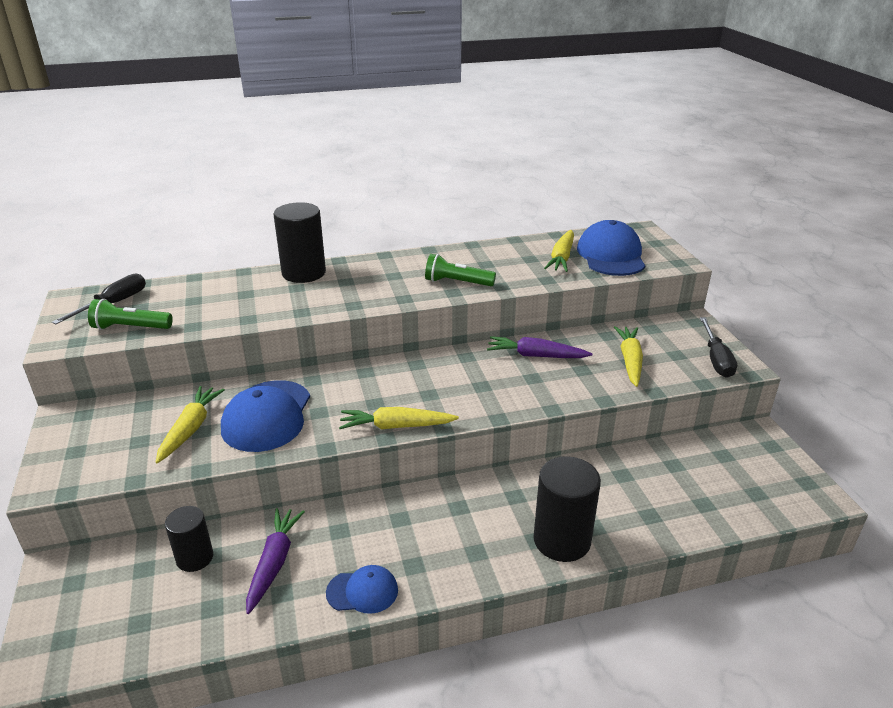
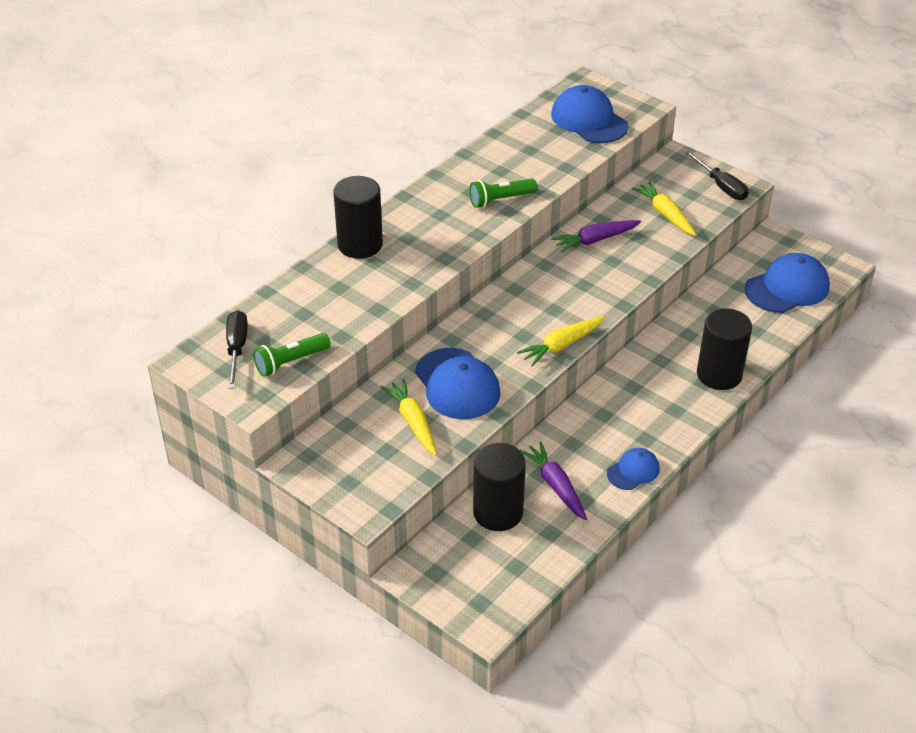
camera: 35 degrees left, 10 degrees up
(195, 558) = (498, 512): black cylinder -> black cylinder, size x1.62
(561, 258) = (554, 139): yellow carrot -> none
(728, 490) = (787, 288): none -> blue cap

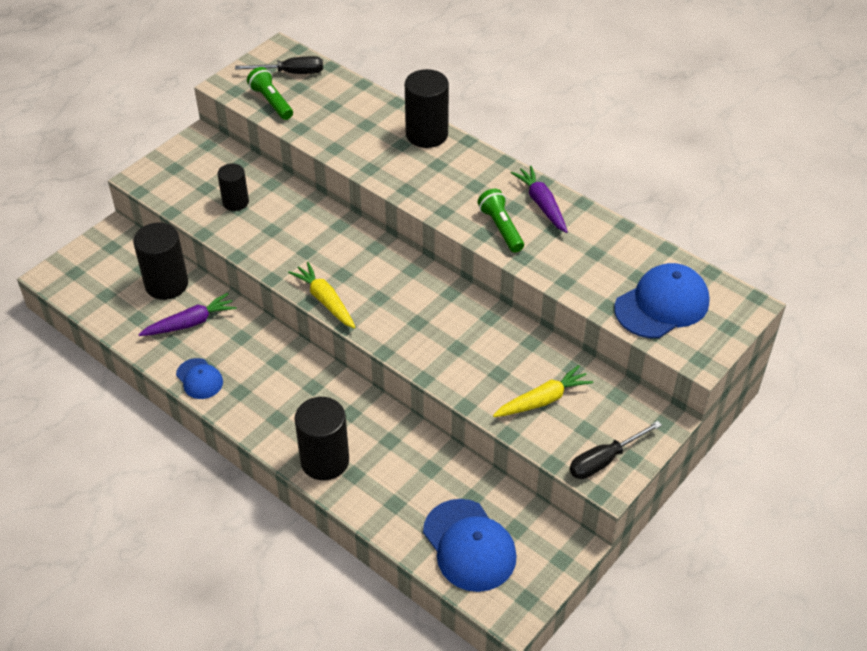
camera: 90 degrees right, 5 degrees up
(413, 422) = (235, 202): yellow carrot -> black cylinder
(457, 384) = (279, 229): blue cap -> none
(595, 240) = (492, 335): purple carrot -> purple carrot (541, 204)

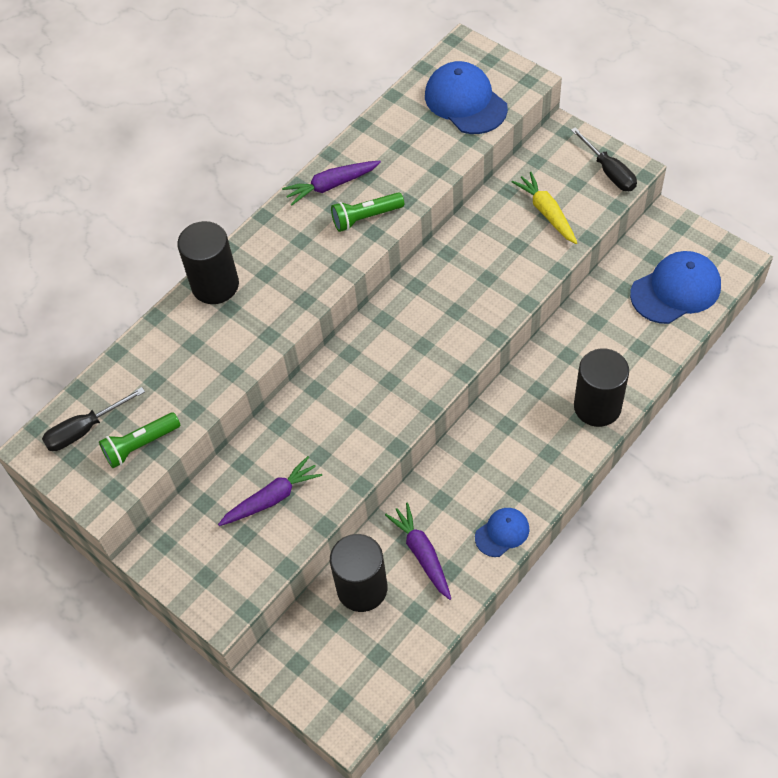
camera: 85 degrees left, 10 degrees up
(235, 202) = (272, 498): black cylinder -> purple carrot
(291, 73) = (85, 429): black screwdriver -> black screwdriver turned 120 degrees counterclockwise
(325, 301) = (428, 393): yellow carrot -> none

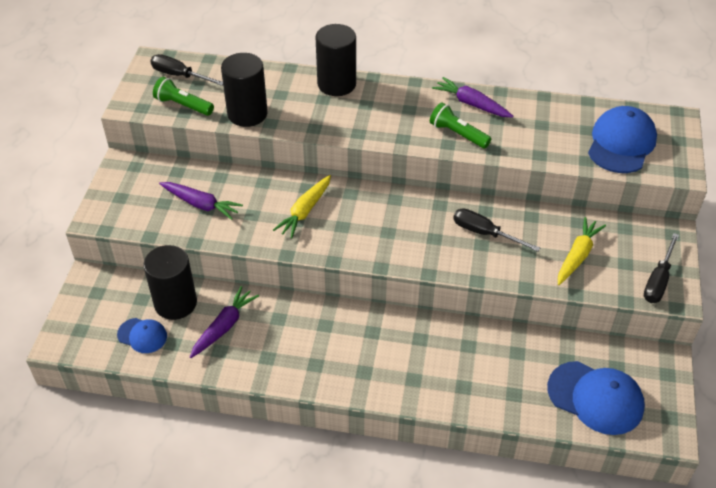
camera: 55 degrees right, 10 degrees down
(347, 404) = (305, 211): none -> yellow carrot
(475, 268) = (484, 233): none -> black screwdriver
(502, 533) = (271, 370): blue cap -> blue cap (142, 335)
(597, 406) = (432, 387): black cylinder -> black cylinder (247, 114)

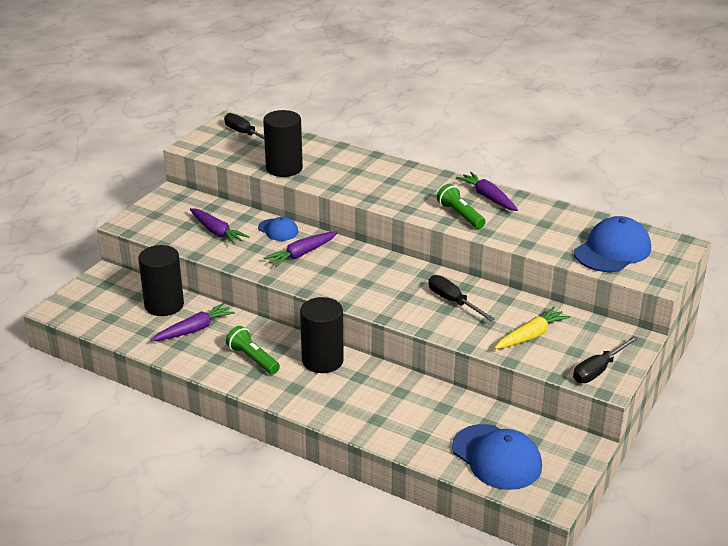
camera: 20 degrees right, 15 degrees down
(142, 335) = (124, 320): blue cap -> blue cap (278, 230)
(183, 105) = (234, 153): green flashlight -> green flashlight (253, 359)
(305, 211) = (302, 254): yellow carrot -> purple carrot
(336, 84) = (374, 162): black cylinder -> black cylinder (322, 360)

